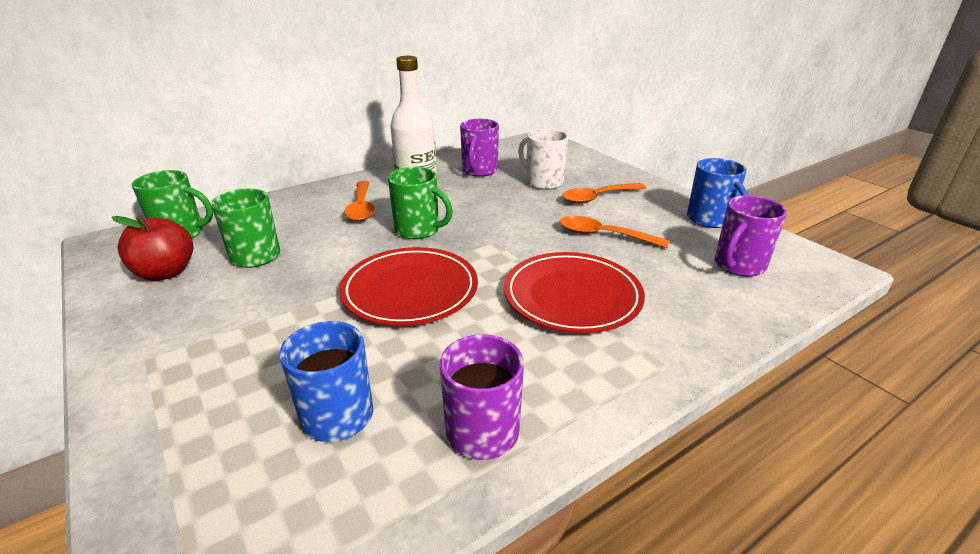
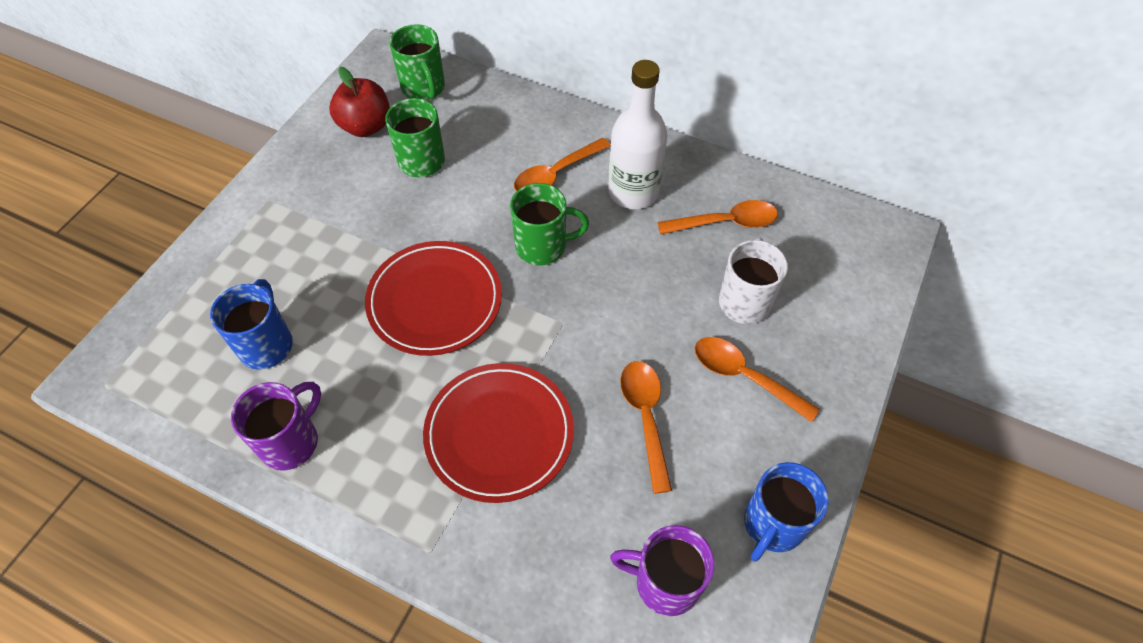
camera: 60 degrees right, 25 degrees up
(418, 230) = (543, 246): green mug -> green mug turned 90 degrees counterclockwise
(479, 171) = (725, 222): purple mug -> orange spoon

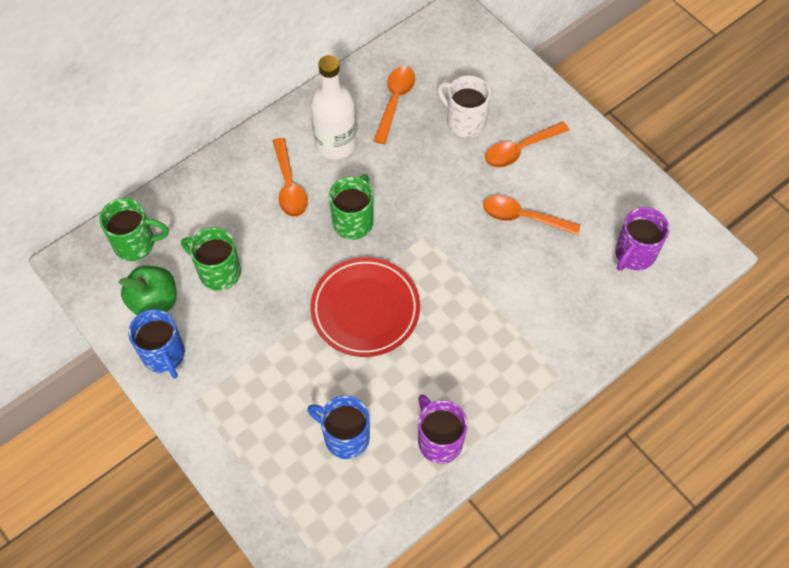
camera: 65 degrees left, 5 degrees up
(366, 126) = (154, 302): red apple -> green apple
(499, 434) = (495, 306): red plate -> none
(772, 525) = (623, 183): blue mug -> blue mug (164, 355)

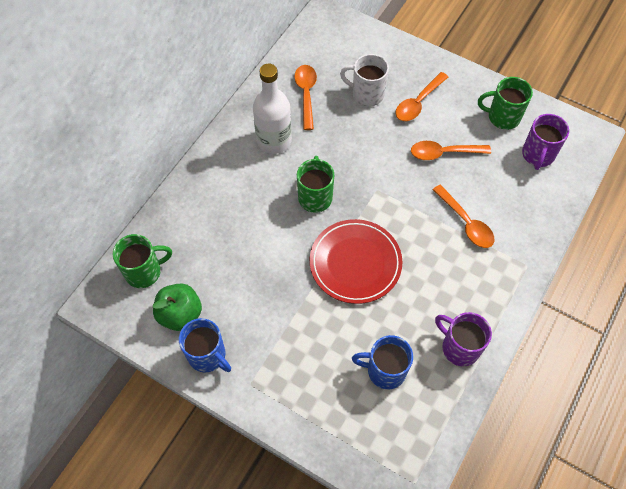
camera: 20 degrees left, 0 degrees up
(218, 272) = (223, 272): green mug -> green mug (502, 117)
(289, 185) = (251, 185): orange spoon -> orange spoon (466, 222)

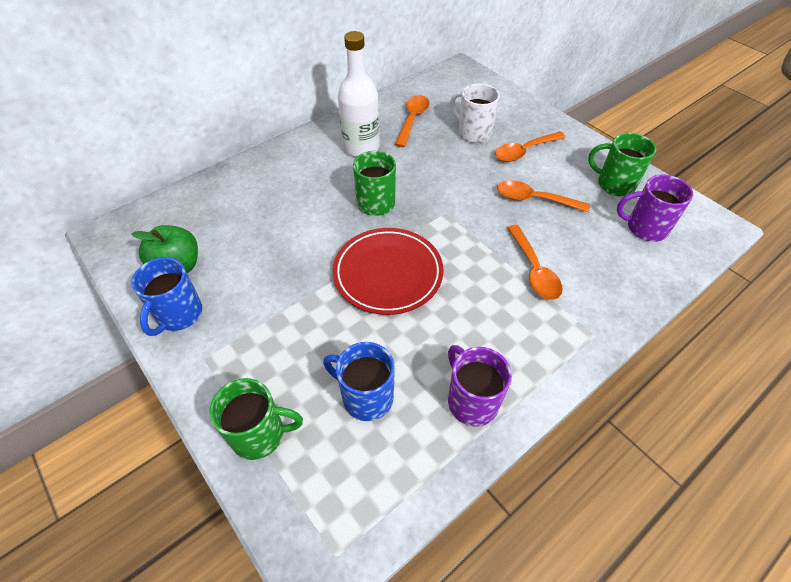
camera: 20 degrees right, 10 degrees down
(144, 272) = (170, 220): green mug -> green mug (260, 434)
(208, 355) = (179, 315): blue mug -> blue mug turned 45 degrees clockwise
(537, 155) = (645, 228): purple mug -> purple mug turned 60 degrees clockwise

